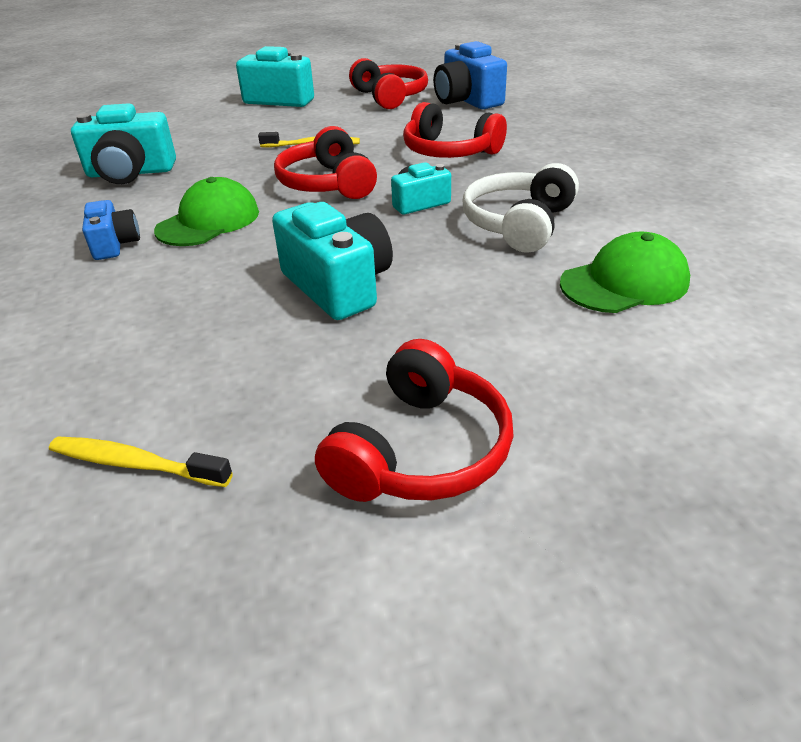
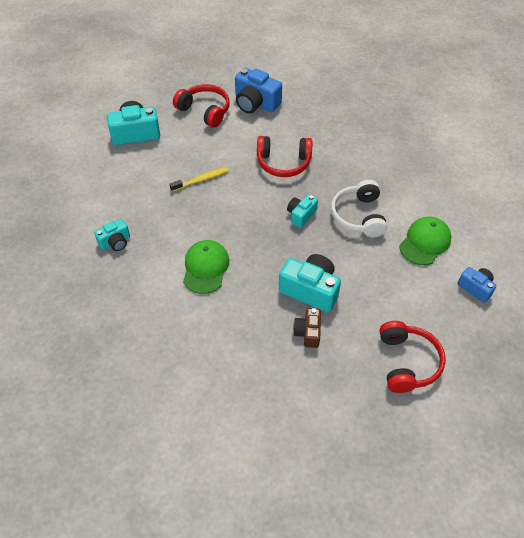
camera: 30 degrees left, 15 degrees up
(115, 244) = (173, 304): blue camera -> blue camera (476, 288)
(130, 173) = (115, 242): turquoise camera -> turquoise camera, size x0.58
(135, 464) = (315, 414): yellow toothbrush -> none
(270, 337) = (308, 332): none -> brown camera
(327, 184) = (241, 214): red headphones -> none

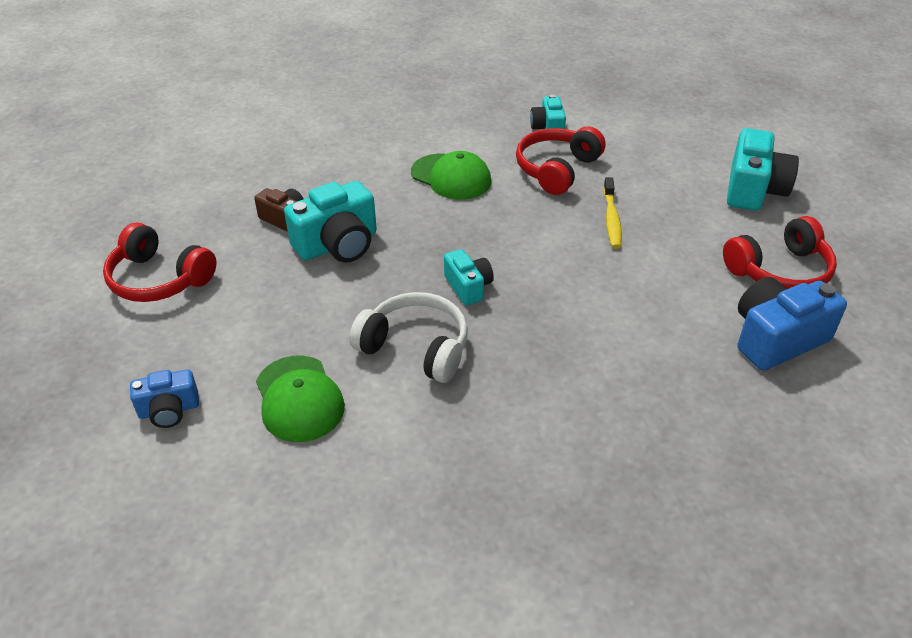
camera: 120 degrees right, 10 degrees down
(283, 163) = (594, 313): red headphones -> red headphones (557, 169)

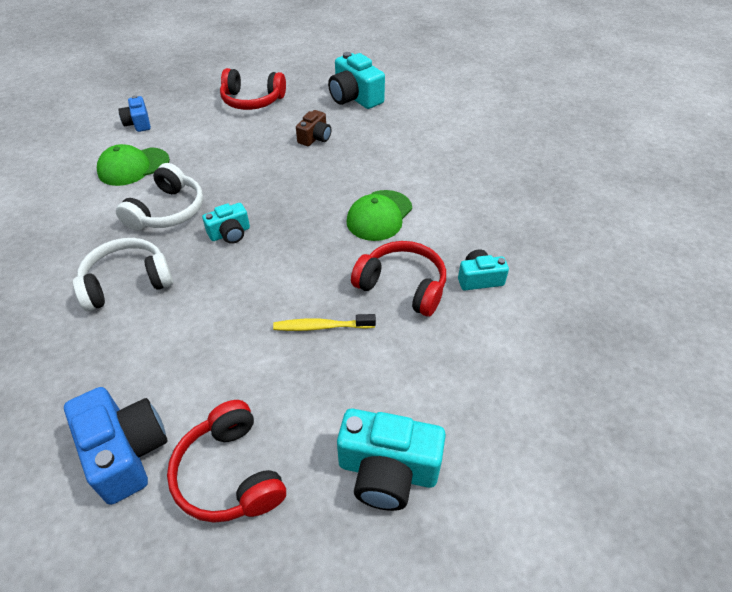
camera: 85 degrees right, 5 degrees up
(159, 279) = (252, 100): red headphones -> red headphones turned 105 degrees counterclockwise
(338, 244) = (285, 165): turquoise camera -> turquoise camera (355, 97)
(551, 370) = (127, 282): none -> white headphones

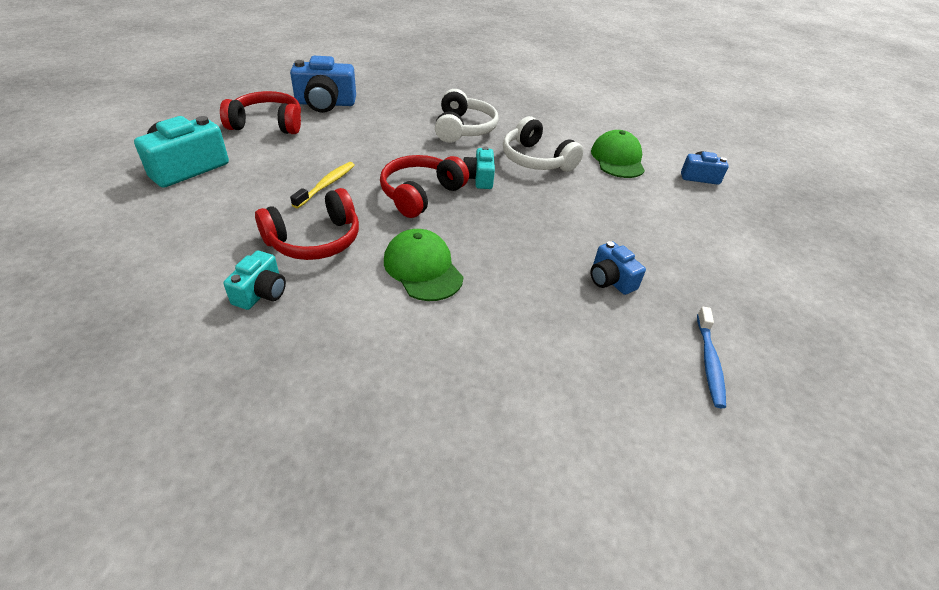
camera: 115 degrees right, 5 degrees down
(252, 100) = (728, 260): red headphones -> red headphones (420, 194)
(315, 138) = (610, 280): brown camera -> blue camera
(355, 97) = (709, 362): turquoise camera -> blue toothbrush

